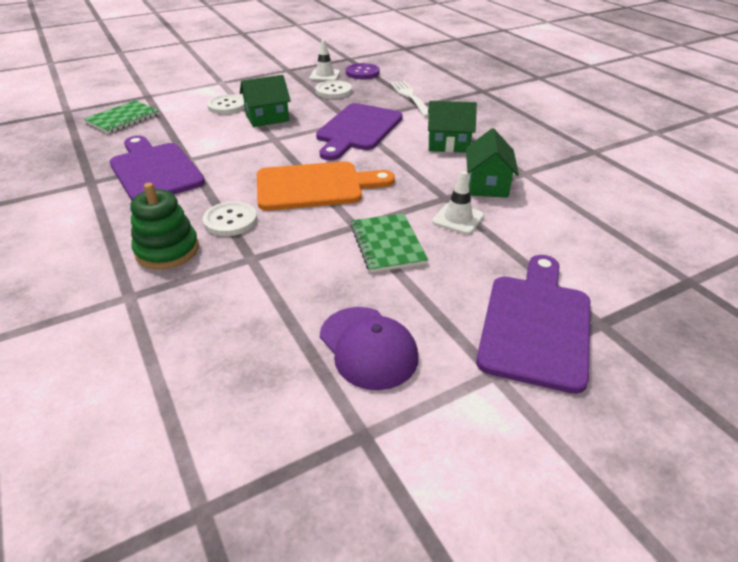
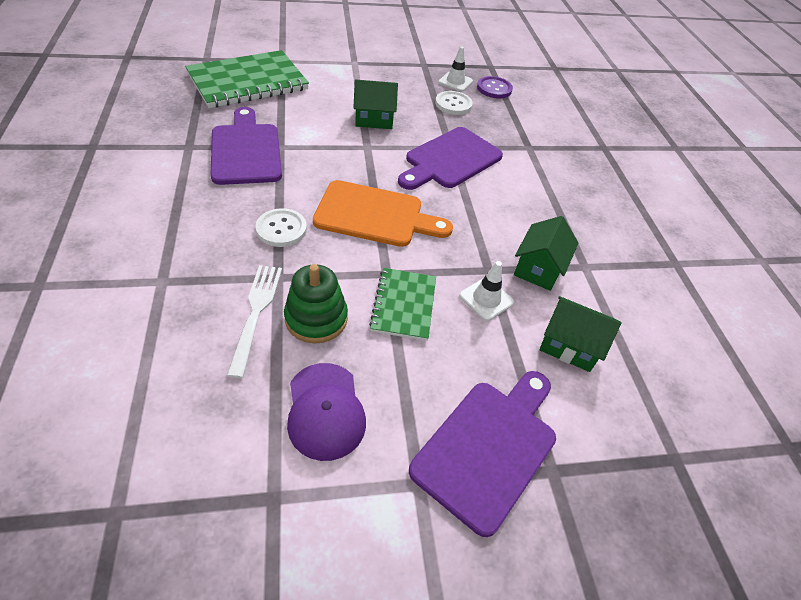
camera: 15 degrees right, 10 degrees up
(123, 119) = (248, 82): green notebook -> green notebook, size x1.83
(167, 250) = (214, 243): green stacking toy -> green stacking toy (316, 318)
(227, 106) = (345, 94): white button -> none
(410, 97) = (524, 134): white fork -> white fork (256, 313)
(448, 144) = (529, 205): green house -> green house (569, 345)

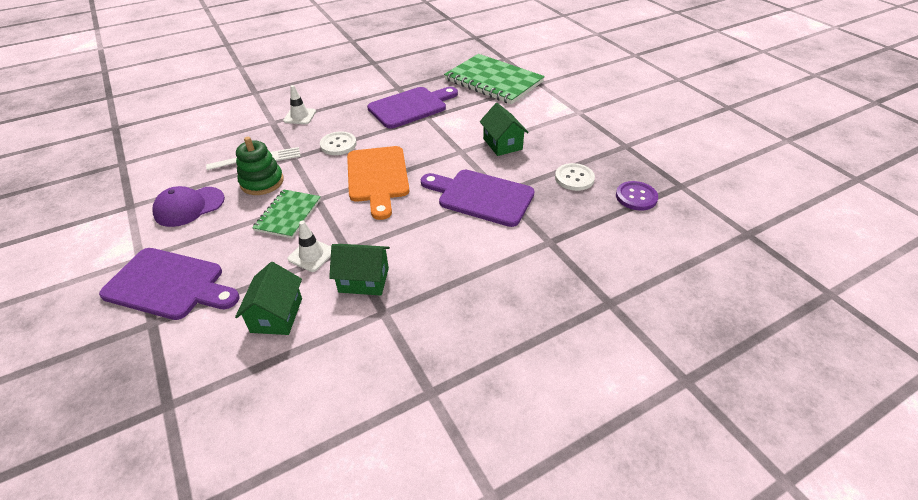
camera: 75 degrees right, 5 degrees down
(404, 305) = (288, 215): green notebook -> green notebook turned 60 degrees counterclockwise
(455, 82) = (617, 170): white traffic cone -> white traffic cone (300, 116)

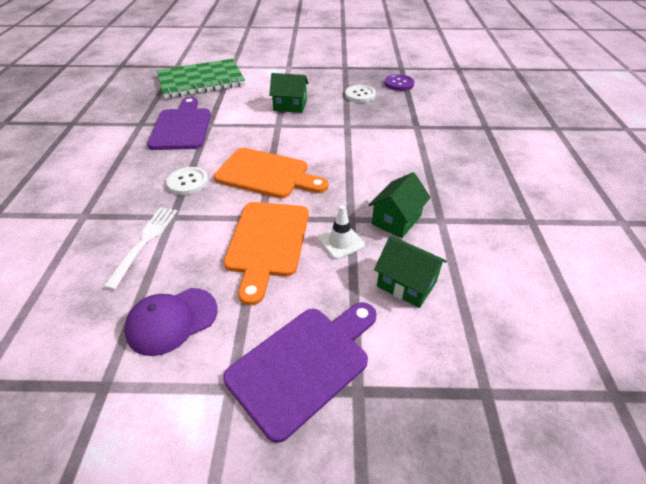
camera: 60 degrees left, 0 degrees up
(189, 207) = (172, 321): purple cap -> purple cap turned 60 degrees clockwise
(262, 182) = (191, 249): green stacking toy -> none
(288, 215) = (267, 243): green notebook -> orange cutting board
(300, 116) = (101, 193): white traffic cone -> none
(481, 196) = (344, 135): purple cutting board -> none

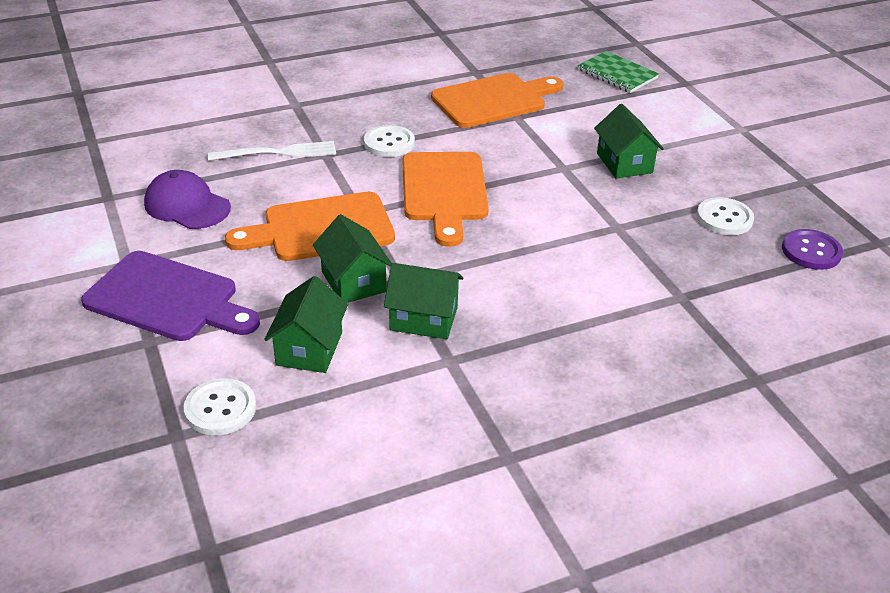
camera: 65 degrees right, 5 degrees down
(182, 127) = (493, 100): purple cutting board -> orange cutting board
(201, 81) = (617, 74): green notebook -> green notebook, size x0.55
(341, 242) = (353, 281): white traffic cone -> green house
(460, 355) = (220, 409): none -> white button

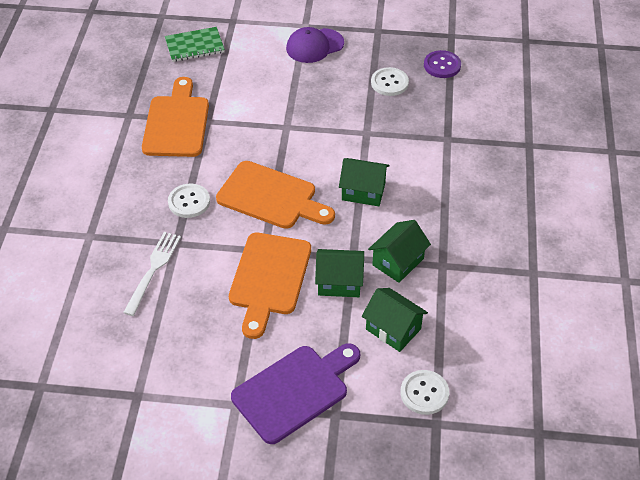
camera: 60 degrees left, 10 degrees up
(187, 205) = (185, 347): purple cap -> purple cap (314, 46)
(624, 163) = (302, 96): green house -> green house (363, 191)

